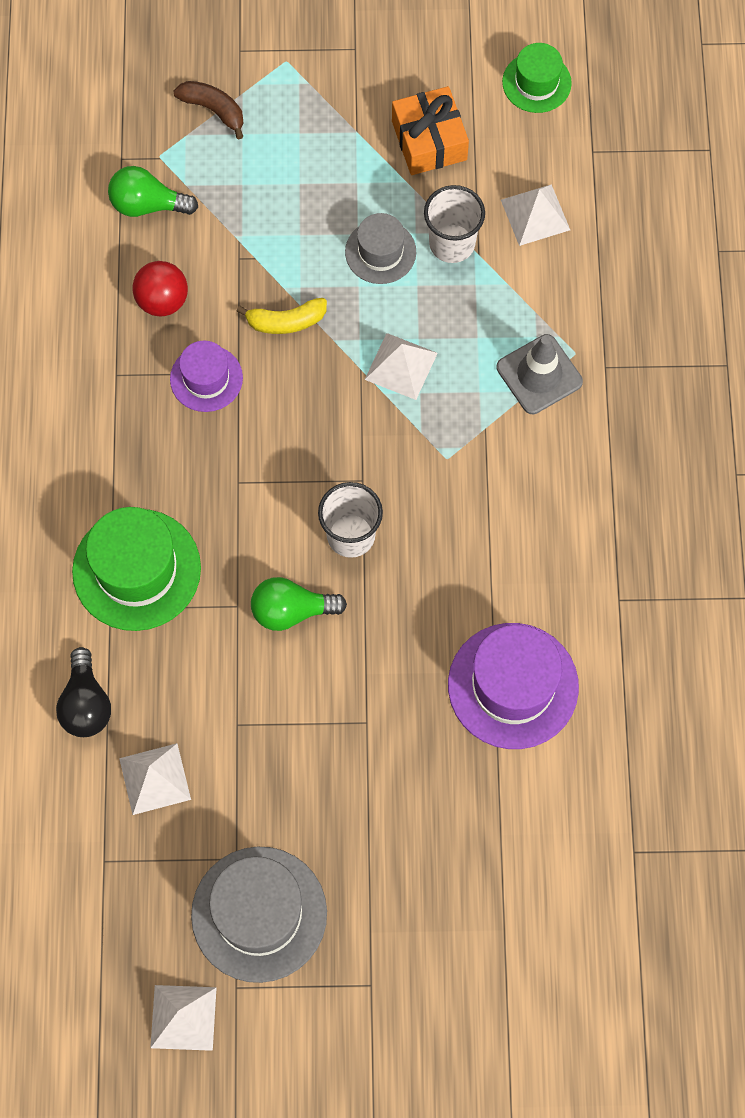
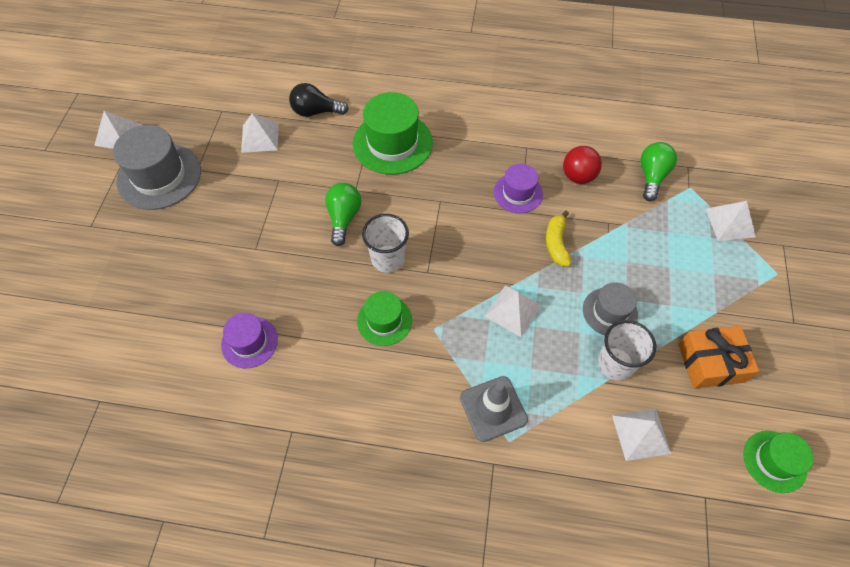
camera: 100 degrees right, 10 degrees down
(213, 110) = (730, 222): brown banana -> white pyramid
(447, 521) = (384, 320): none -> green hat
(513, 686) = (249, 342): purple hat -> purple hat, size x0.59

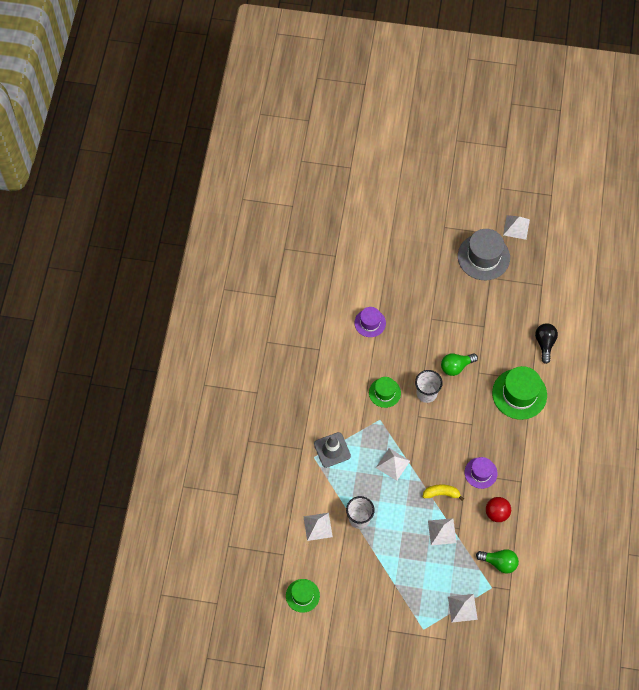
camera: 90 degrees right, 5 degrees up
(260, 137) = (519, 311): white pyramid -> white pyramid (442, 531)
(343, 218) = (456, 366): green light bulb -> green light bulb turned 150 degrees clockwise
(610, 312) = (393, 520): grey hat -> none
(710, 363) = (360, 573): orange gift -> none

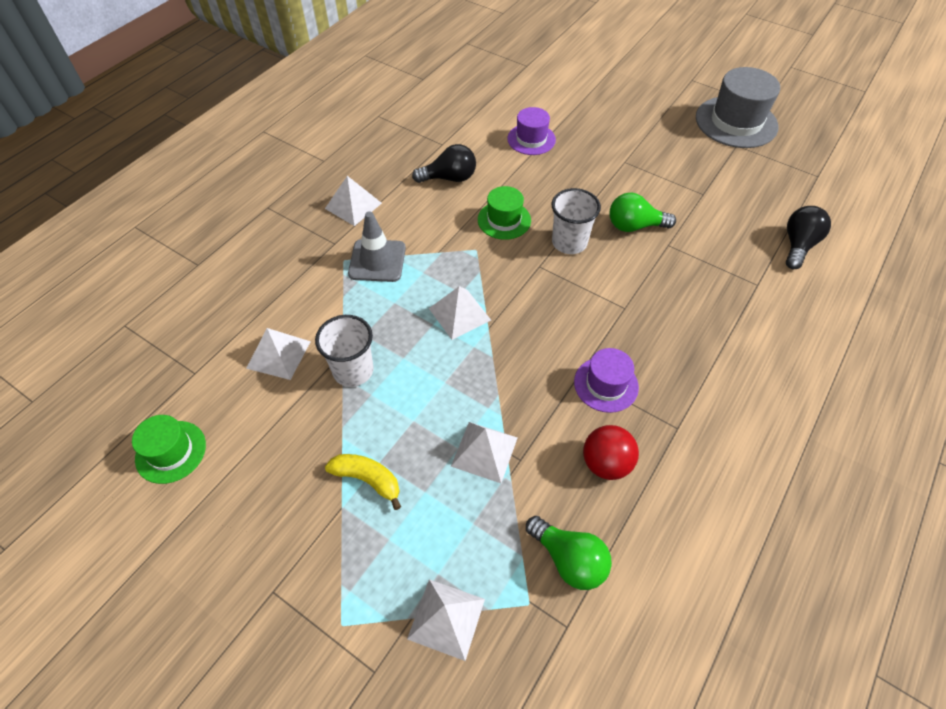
camera: 25 degrees right, 10 degrees down
(338, 374) = (449, 178): none -> black light bulb
(441, 493) = (517, 389): yellow banana -> yellow banana (367, 479)
(516, 227) = (799, 107): white pyramid -> white pyramid (353, 205)
(519, 394) = (727, 295): green hat -> none

